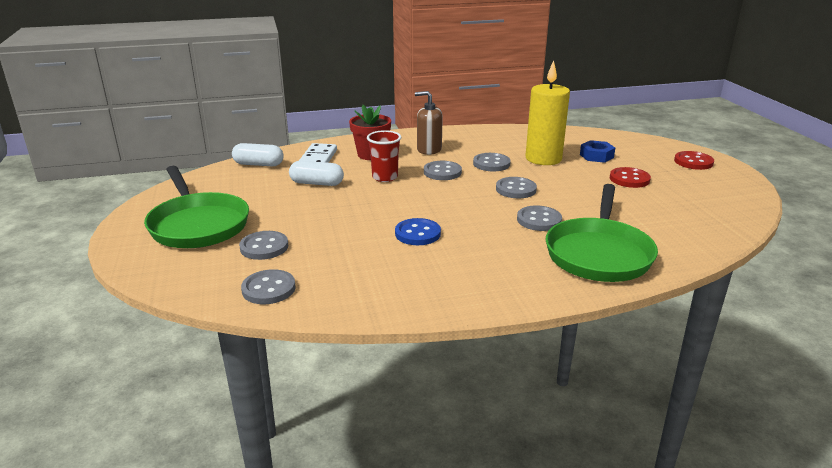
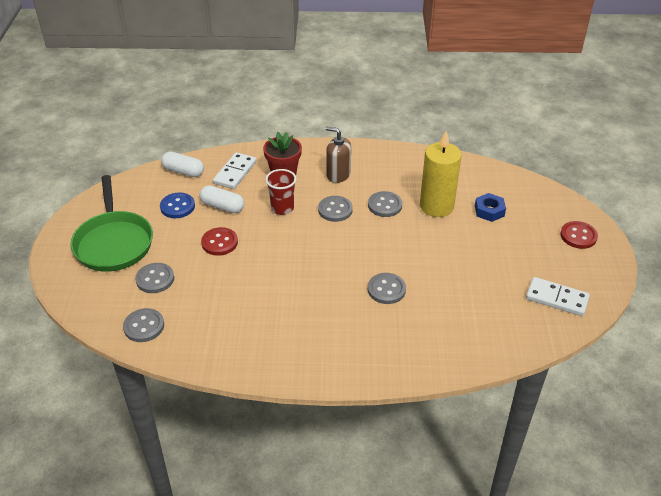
camera: 15 degrees right, 15 degrees up
(417, 234) = (278, 287): blue button -> blue button (177, 207)
(515, 189) = (388, 245): grey button -> none
(599, 253) = (414, 339): green pan -> none
(629, 179) = (499, 250): red button -> red button (219, 242)
(714, 204) = (557, 298): none -> white domino

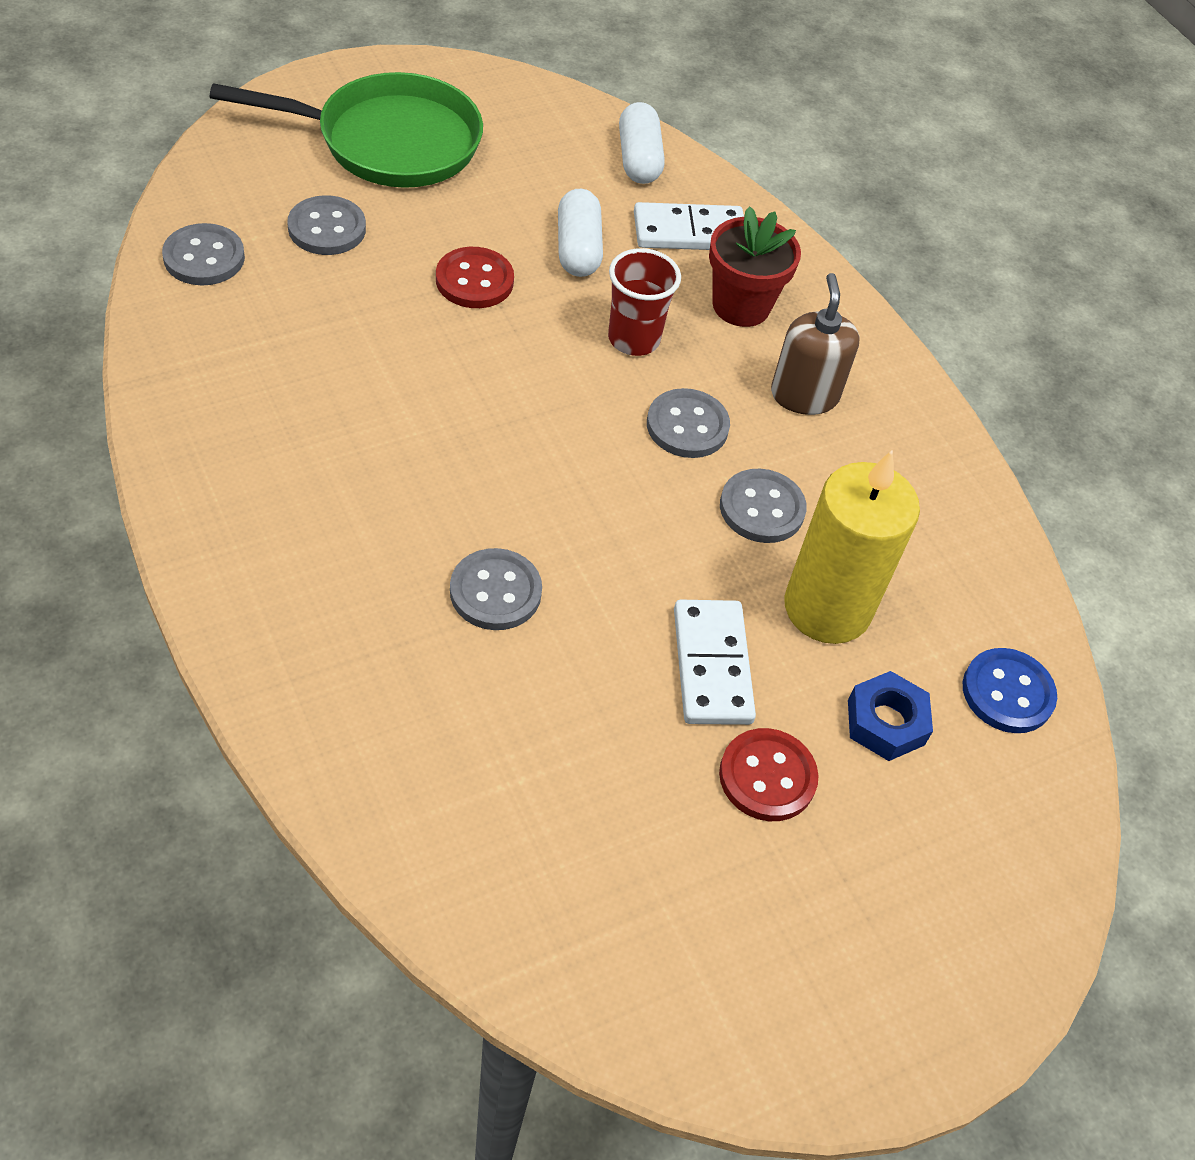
camera: 55 degrees right, 10 degrees up
(114, 242) = (388, 141): green pan -> green pan turned 135 degrees counterclockwise
(177, 207) = (535, 187): blue button -> blue button (1007, 693)
(557, 298) = (659, 956): white domino -> white domino (712, 665)
(578, 236) = (927, 956): red button -> red button (767, 777)

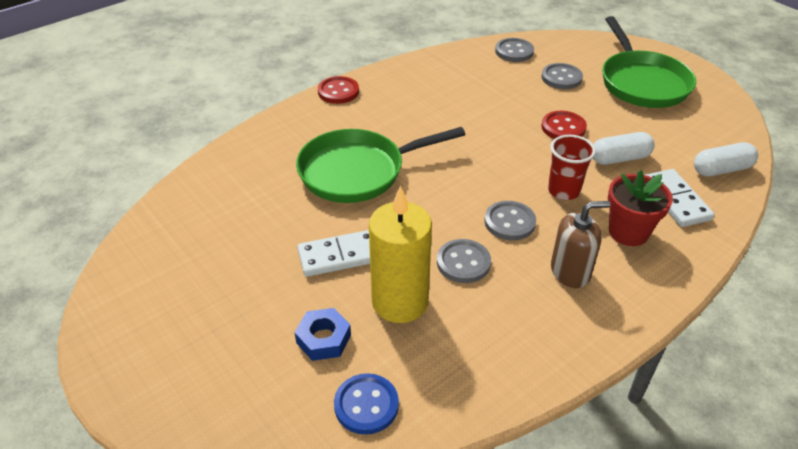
camera: 85 degrees right, 10 degrees down
(495, 592) = (358, 171): grey button -> green pan
(767, 777) = (273, 288): red button -> red button (338, 91)

